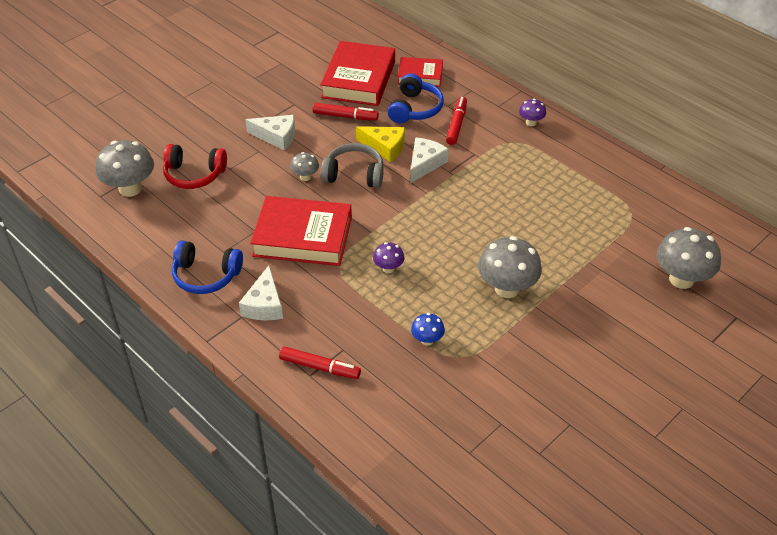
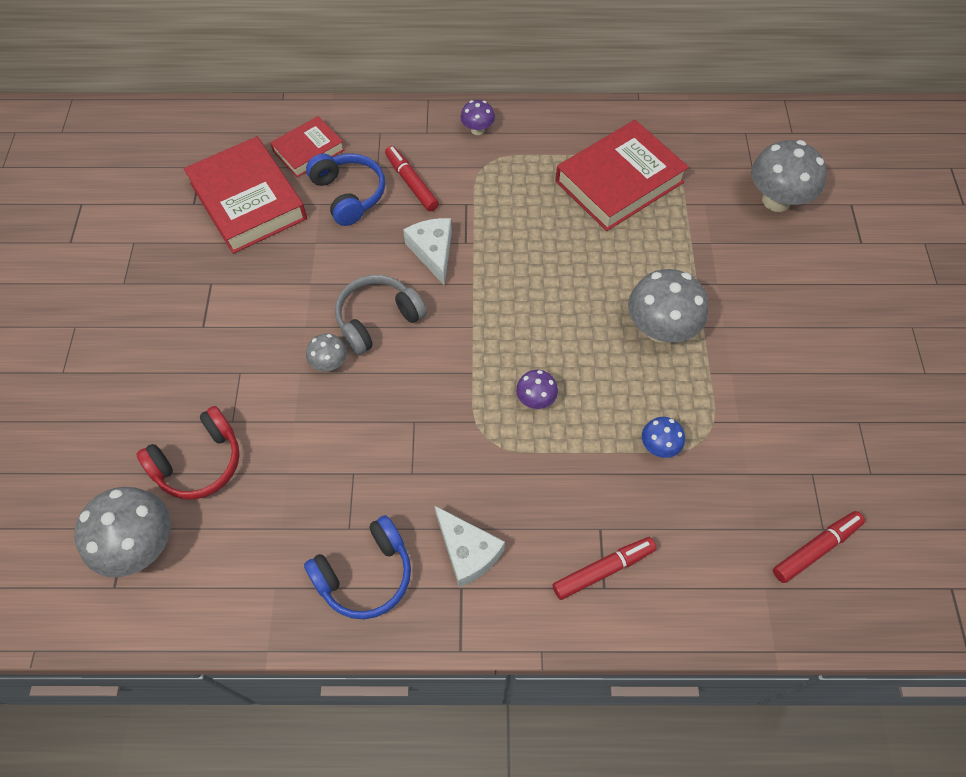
camera: 45 degrees left, 15 degrees up
(276, 137) = (239, 339): white cheese -> none
(302, 237) = (411, 437): red book -> red book (619, 182)
(345, 116) = (286, 257): red marker -> red marker (816, 549)
(385, 147) = (371, 263): yellow cheese -> none

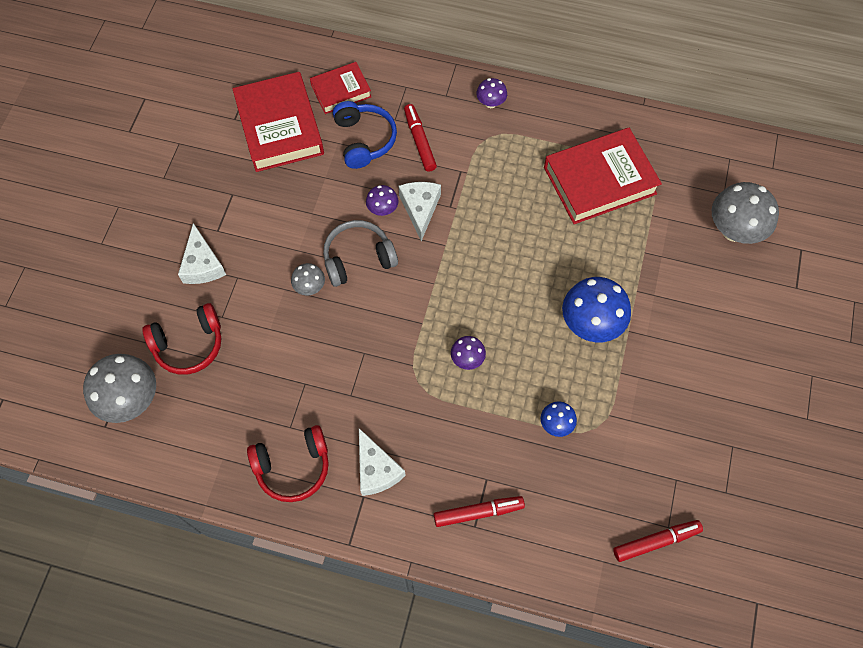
camera: 15 degrees right, 5 degrees up
(194, 368) = (202, 264): none -> white cheese
(365, 575) = (293, 467): blue headphones -> red headphones
(391, 261) = (382, 209): none -> purple mushroom
(660, 329) = (591, 324): grey mushroom -> blue mushroom

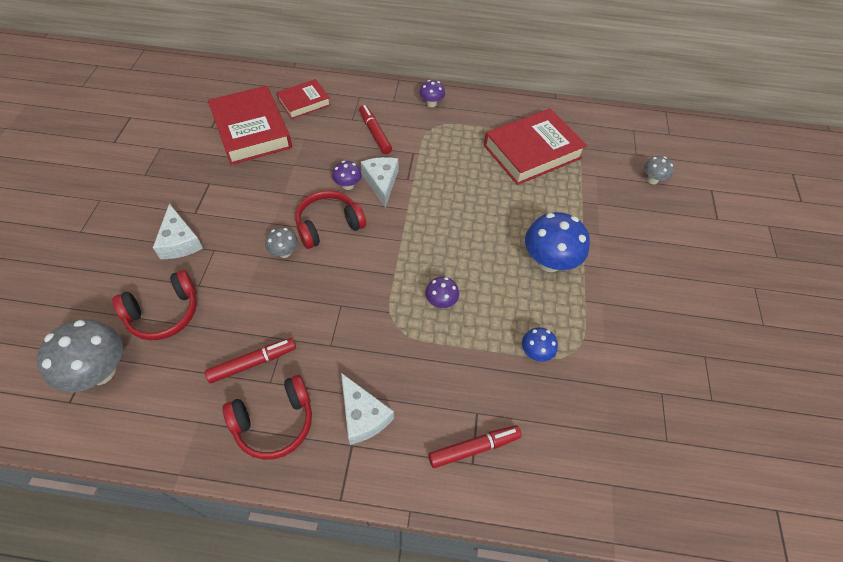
camera: 10 degrees left, 10 degrees down
(358, 258) = (329, 225): grey headphones -> red headphones
(364, 140) = (327, 135): blue headphones -> none
(656, 541) = (659, 457): red marker -> red marker (253, 363)
(734, 230) = (652, 180): grey mushroom -> grey mushroom, size x0.51

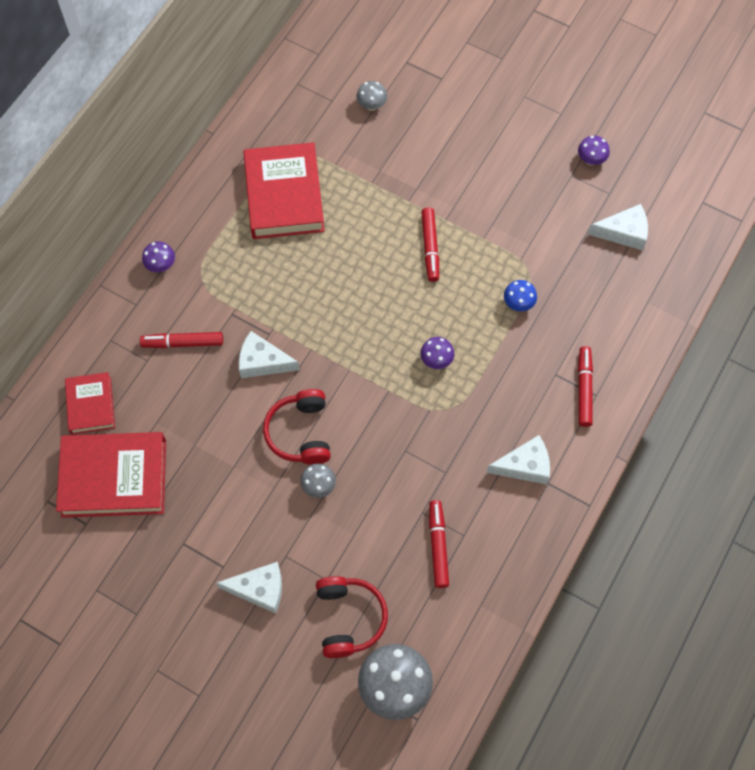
camera: 65 degrees left, 10 degrees up
(274, 422) = (504, 540): red headphones -> none
(348, 185) = (251, 397): purple mushroom -> purple mushroom (591, 160)
(549, 262) = (430, 247): blue mushroom -> red marker
(678, 430) = (624, 232): none -> white cheese

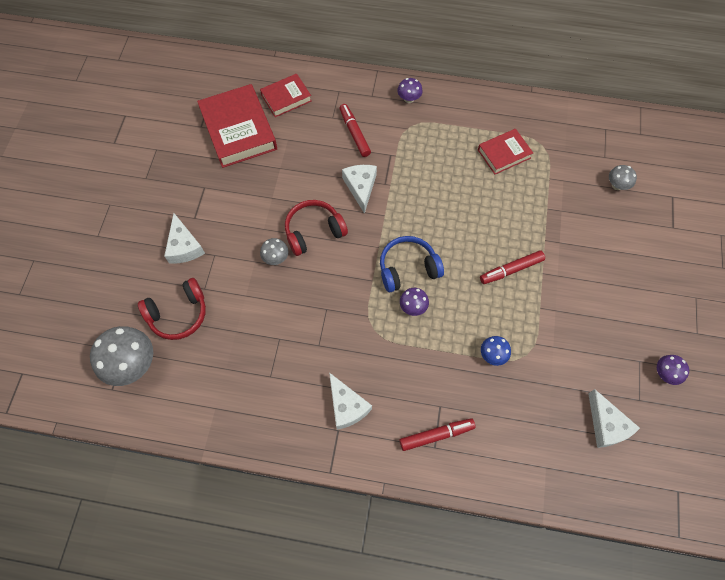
camera: 70 degrees right, 0 degrees up
(284, 195) = (504, 154): red book -> red book, size x0.57
(388, 348) = (408, 268): none -> blue headphones
(438, 546) = (255, 359): red marker -> none

